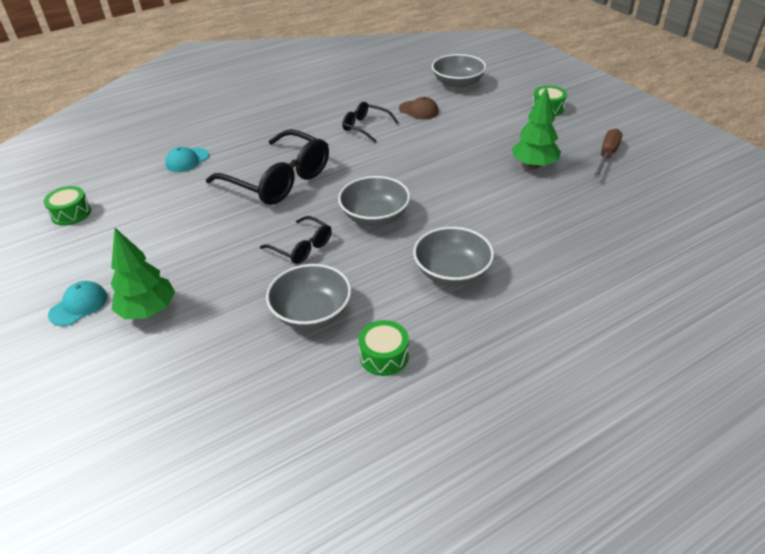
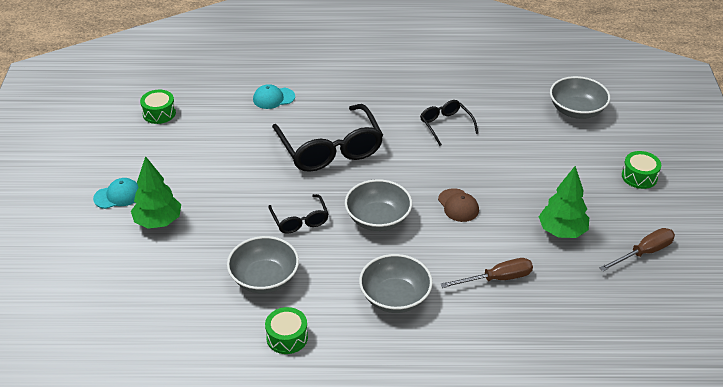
camera: 30 degrees right, 0 degrees up
(418, 110) = (510, 127): brown cap -> brown cap (458, 205)
(521, 220) = (497, 279): none -> brown screwdriver

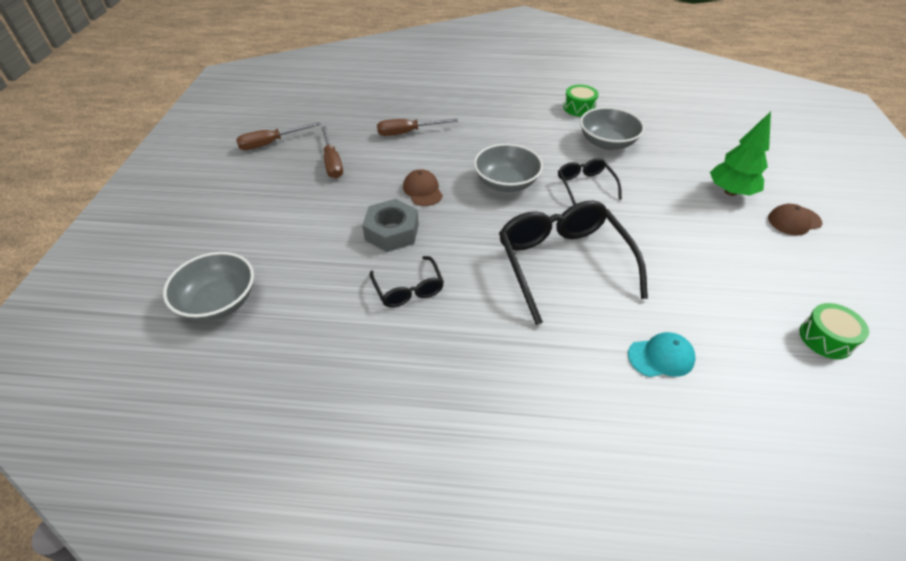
camera: 175 degrees left, 5 degrees up
(118, 195) = (794, 221): turquoise cap -> brown cap
(395, 297) = (495, 125): grey bowl -> none
(473, 165) = (392, 232): none -> grey nut
(562, 232) = (332, 162): green tree -> brown screwdriver
(639, 176) = (215, 208): green drum -> none

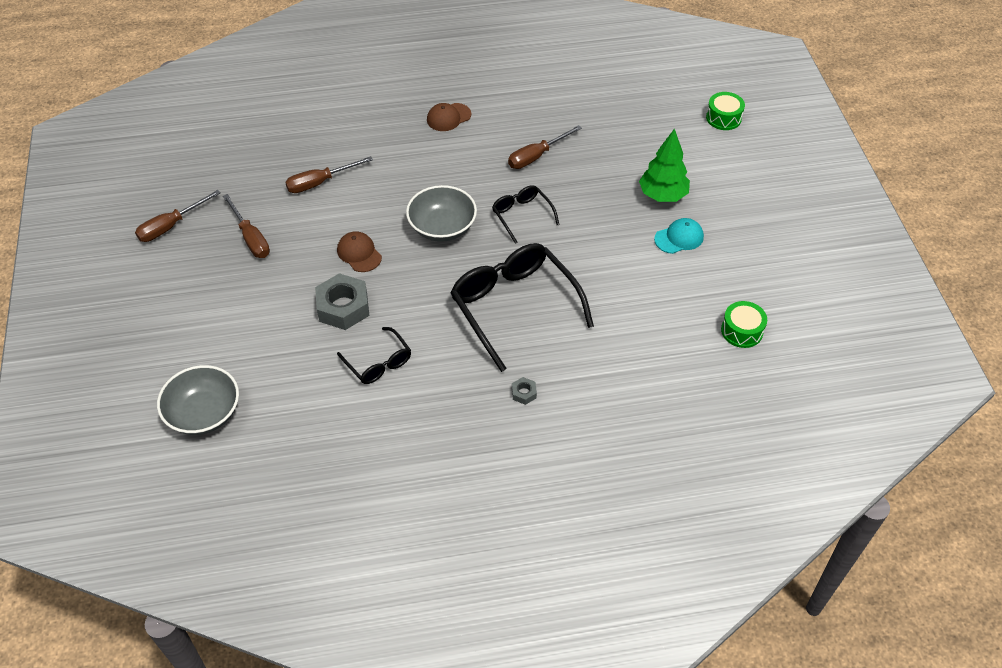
camera: 15 degrees left, 5 degrees up
(557, 354) = (524, 393): none -> grey nut
(579, 108) = (500, 113): green drum -> green drum (723, 118)
(607, 142) = (536, 156): grey bowl -> brown screwdriver
(661, 357) = (609, 377): turquoise cap -> turquoise cap (679, 238)
(794, 221) = (720, 217): brown cap -> brown cap (448, 117)

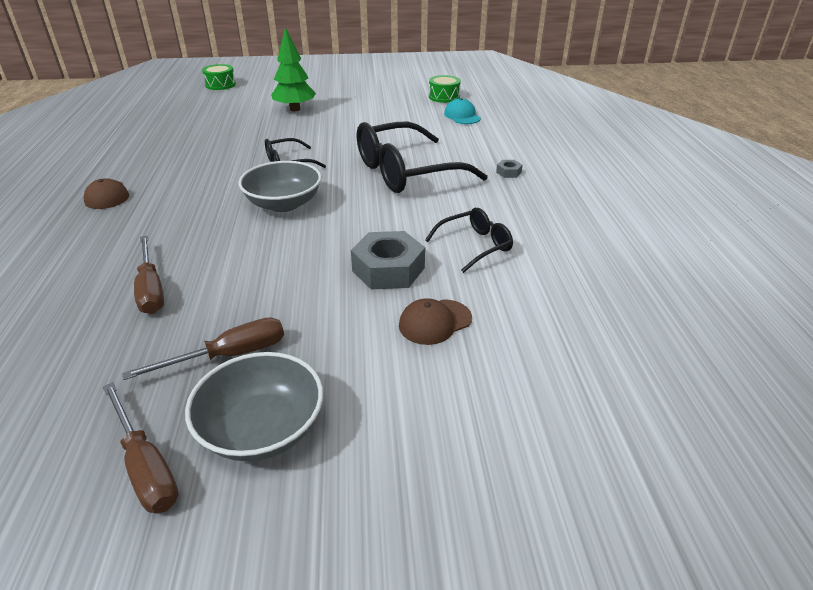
camera: 85 degrees left, 15 degrees down
(204, 413) = (570, 391): grey bowl -> grey bowl (262, 429)
(359, 253) = (302, 257): brown cap -> brown cap (435, 322)
(536, 156) = (209, 153): brown screwdriver -> none
(679, 238) = (345, 107): turquoise cap -> turquoise cap (462, 116)

